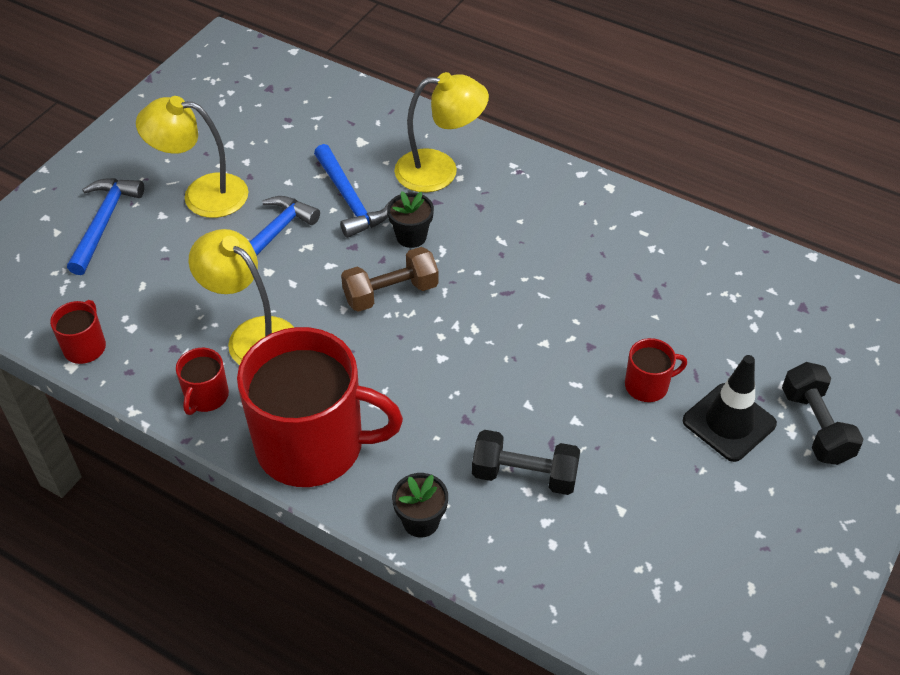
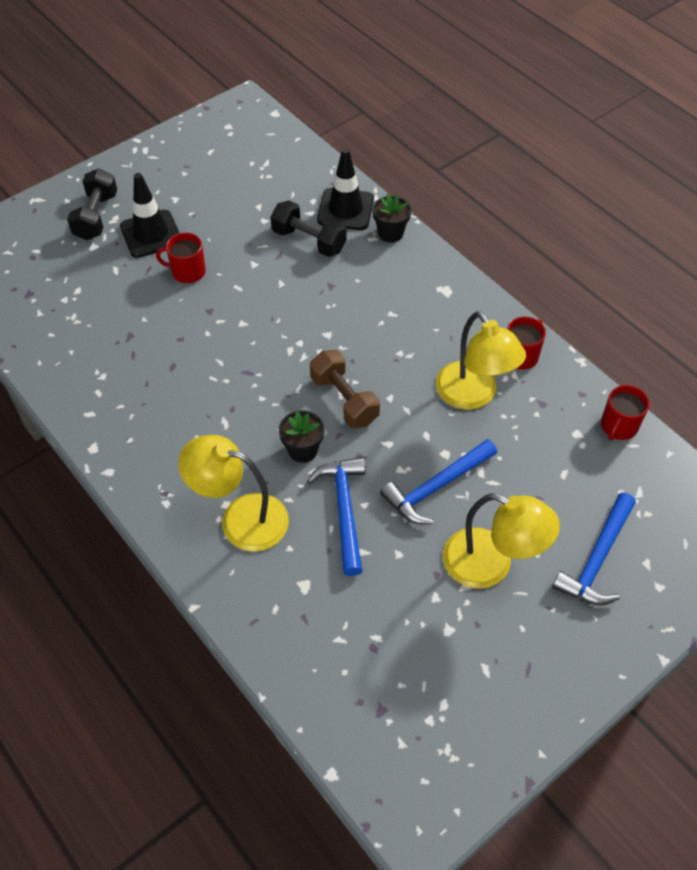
camera: 160 degrees left, 5 degrees up
(313, 445) = (448, 298): red mug -> none
(391, 293) = (344, 400): brown dumbbell -> brown dumbbell turned 60 degrees clockwise
(499, 542) = (345, 209): none -> black traffic cone

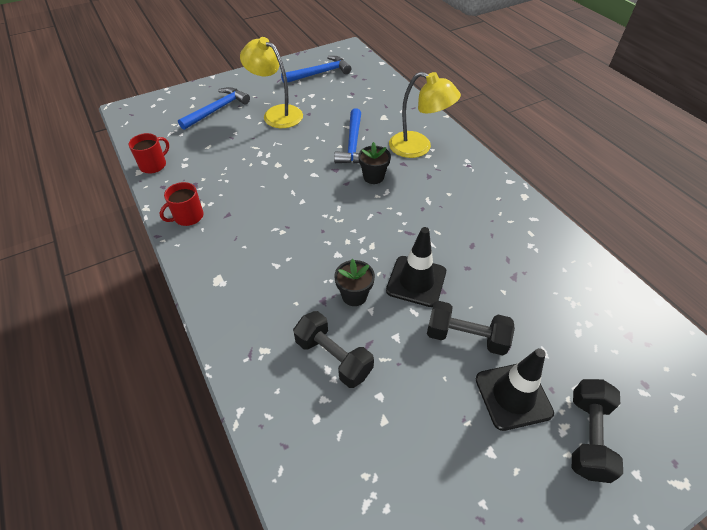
camera: 170 degrees left, 5 degrees down
(187, 272) = (466, 337): red mug -> black dumbbell
(344, 400) = (336, 203): brown dumbbell -> none
(345, 209) = (281, 397): black traffic cone -> black traffic cone (416, 281)
(390, 233) = (243, 353): black flower pot -> black flower pot (354, 295)
(436, 487) = (292, 148): blue hammer -> blue hammer (319, 73)
(473, 395) = (240, 195): yellow lamp -> none

